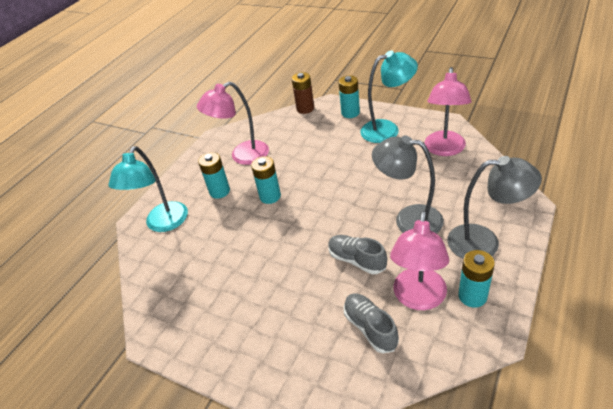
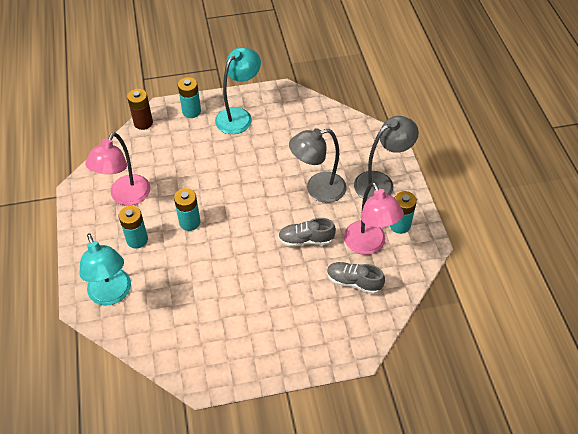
camera: 45 degrees left, 10 degrees up
(444, 149) = (299, 117): pink lamp -> none

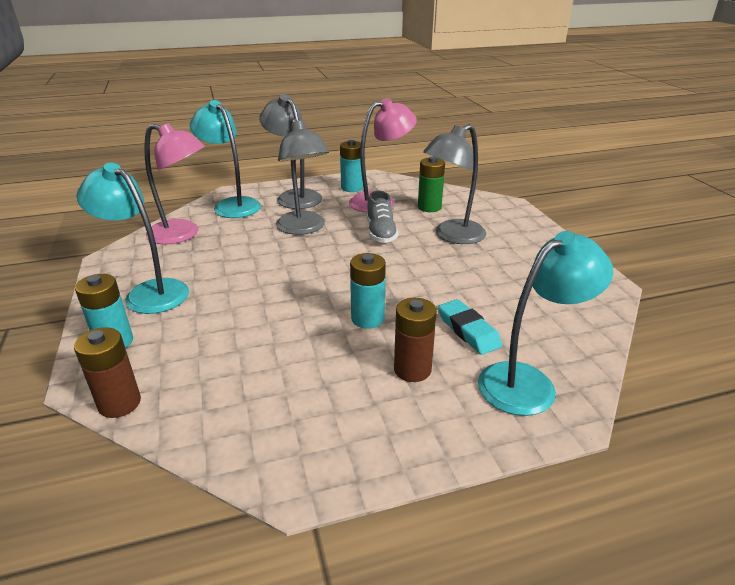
camera: 95 degrees left, 20 degrees down
(126, 197) = (318, 398): pink lamp -> pink lamp (182, 234)
(137, 239) = (412, 369): turquoise battery -> brown battery
(166, 274) = (468, 330): none -> turquoise eraser
(295, 290) = (452, 236): none -> grey lamp
(354, 282) = (429, 207): grey shoe -> green battery
(364, 143) = (232, 205): none -> turquoise lamp

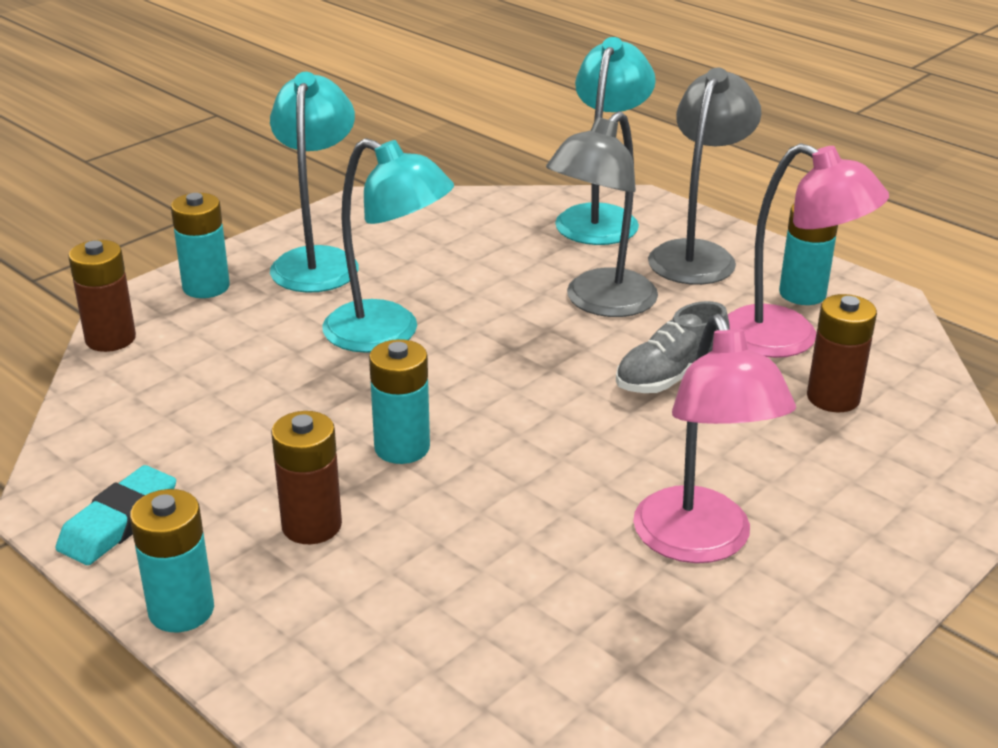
camera: 60 degrees right, 0 degrees up
(182, 234) = (474, 220): pink lamp -> pink lamp (700, 543)
(429, 207) = (833, 398): green battery -> brown battery
(452, 236) = (747, 455): grey lamp -> none
(458, 445) = (181, 610): none -> turquoise battery
(468, 330) = (451, 553): turquoise eraser -> turquoise eraser (119, 522)
(528, 382) = (361, 649): turquoise lamp -> turquoise lamp (388, 334)

